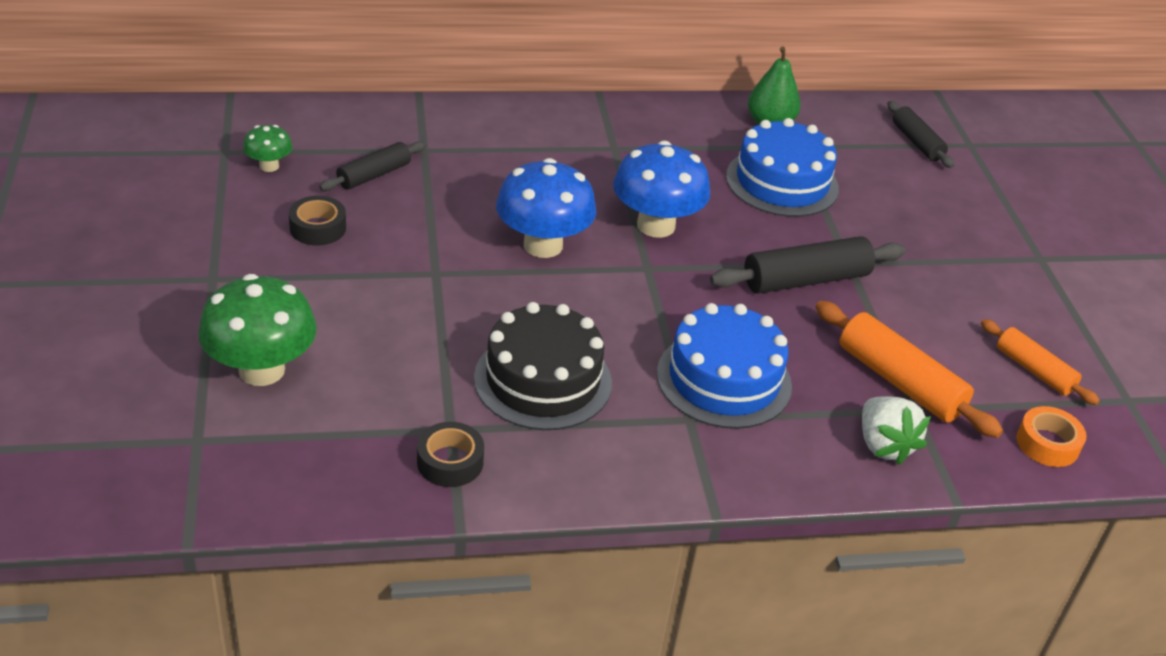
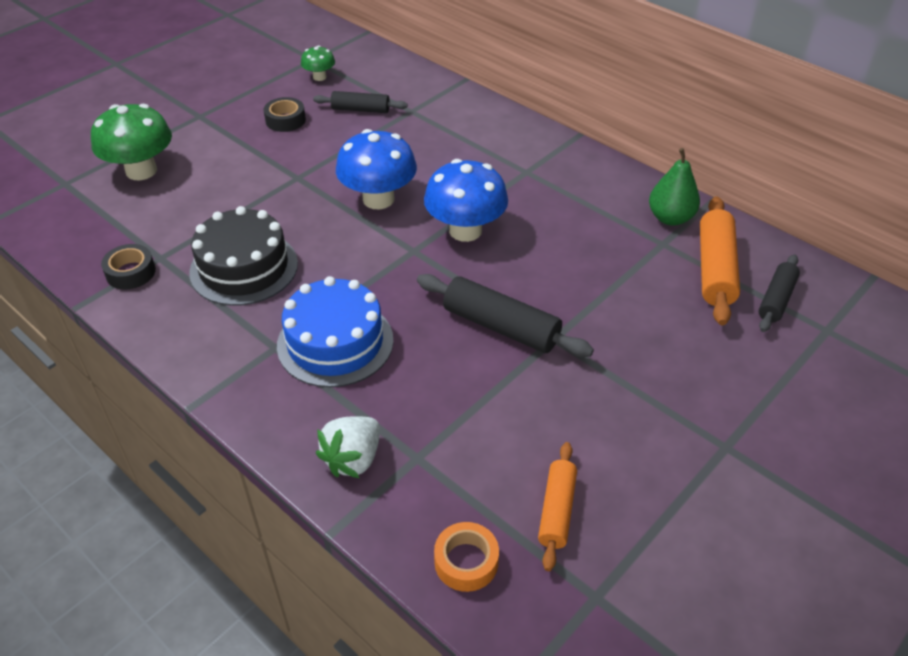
camera: 55 degrees right, 5 degrees up
(782, 182) = (605, 259): blue cake -> none
(900, 382) = (440, 433): orange rolling pin -> orange rolling pin (715, 269)

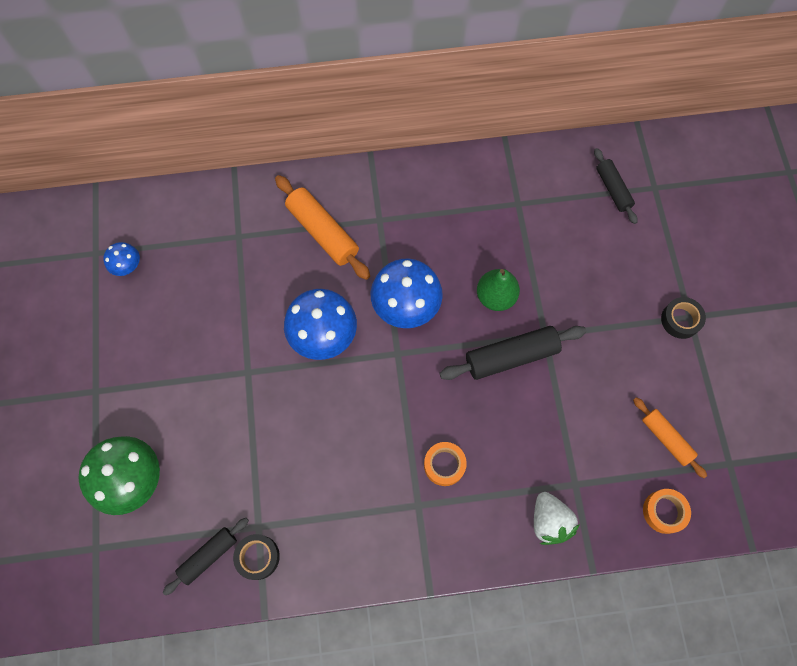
camera: 50 degrees left, 25 degrees up
(244, 267) = (320, 475): black cake -> none
(285, 120) = (164, 331): black tape -> black tape (680, 320)
(319, 77) = (127, 266): green mushroom -> blue mushroom
(335, 342) = (444, 465): blue cake -> orange tape
(360, 109) = (202, 269): black rolling pin -> black rolling pin (208, 556)
(670, 218) = (500, 178): green pear -> green pear (495, 297)
(715, 269) = (563, 197): orange rolling pin -> orange rolling pin (323, 232)

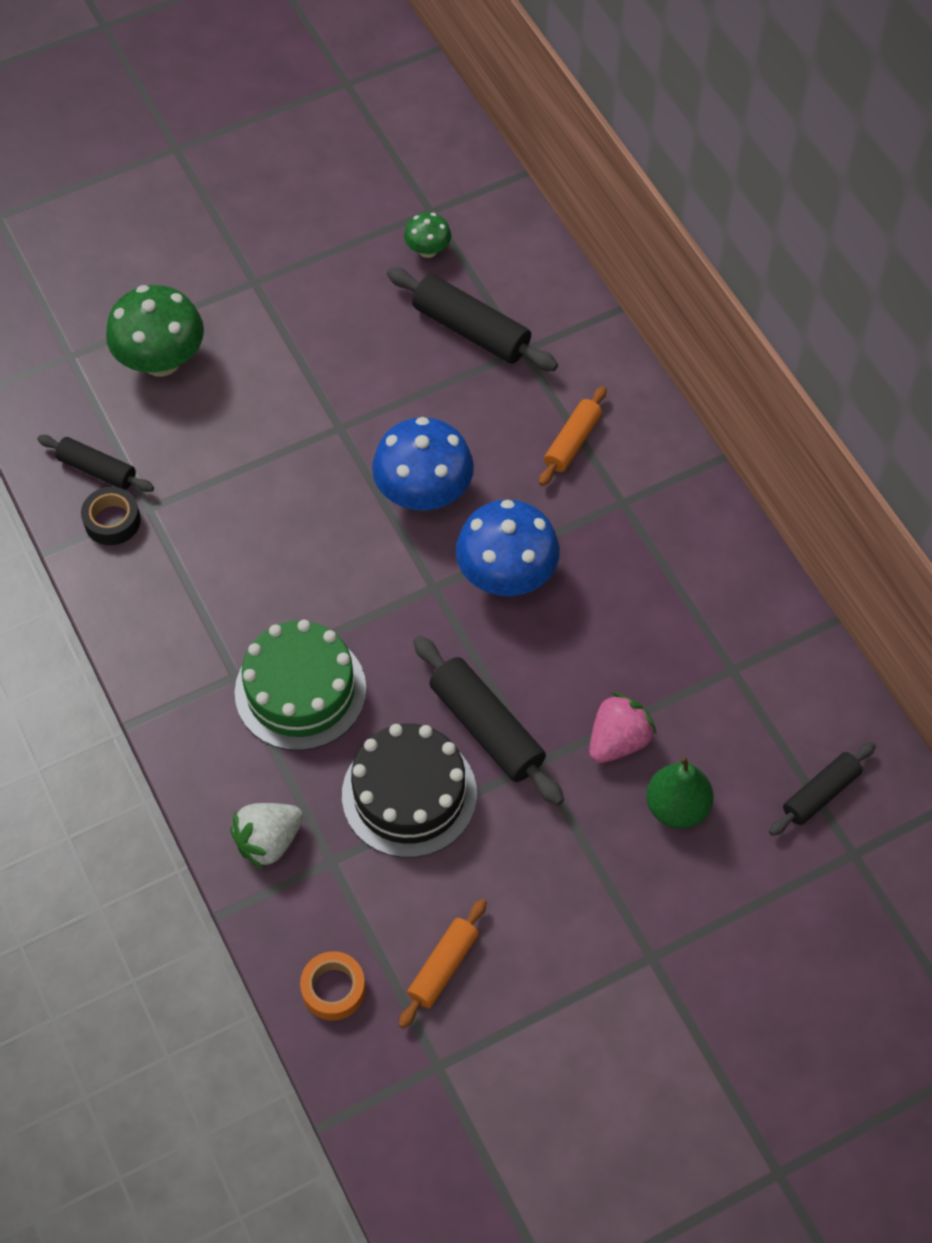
camera: 70 degrees right, 10 degrees down
(127, 266) = (428, 250): blue mushroom -> green mushroom
(207, 262) = (471, 330): none -> black rolling pin
(323, 232) = (572, 442): orange rolling pin -> orange rolling pin, size x0.63
(444, 465) = (300, 690): orange tape -> green cake
(495, 297) = (569, 682): green pear -> green pear (677, 807)
(542, 419) = (409, 794): none -> black cake
(545, 283) = (618, 741): none -> pink strawberry
(680, 320) = (640, 944): black tape -> none

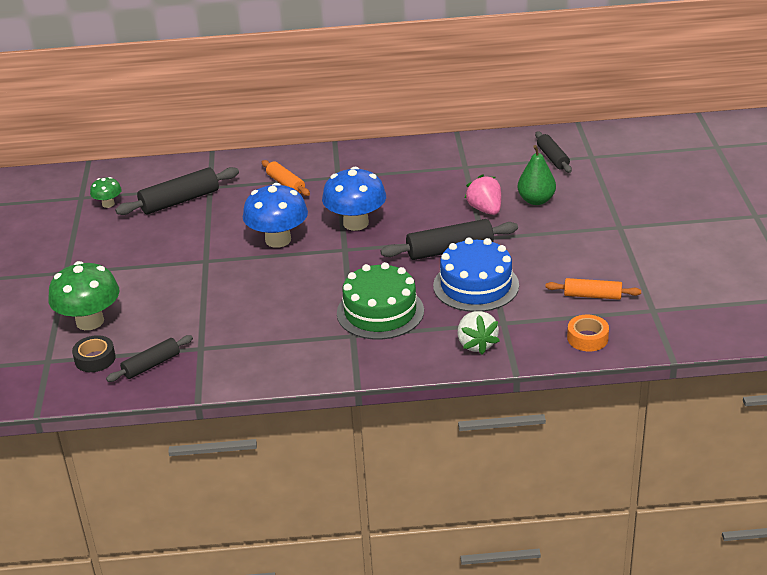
camera: 65 degrees left, 25 degrees down
(112, 521) = (197, 365): black tape -> black tape (95, 359)
(409, 794) = (476, 285): black cake -> blue cake
(443, 967) = (592, 296): orange rolling pin -> orange rolling pin turned 45 degrees counterclockwise

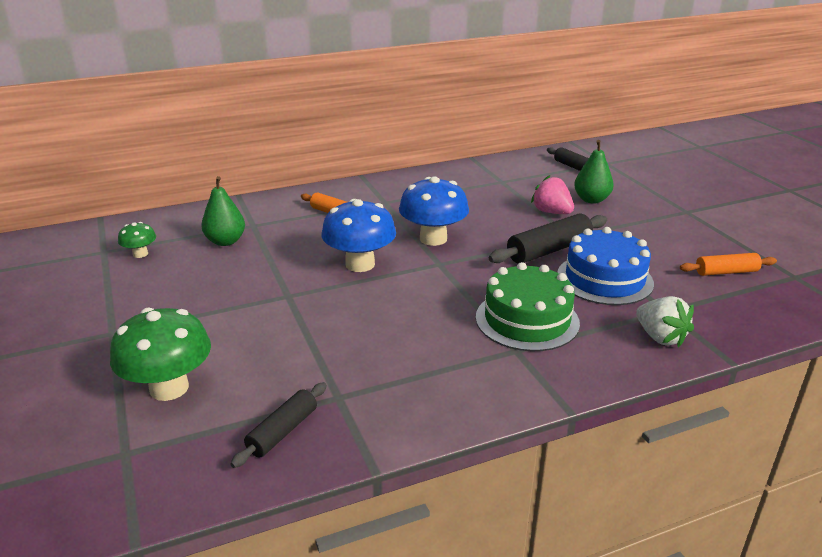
camera: 20 degrees left, 5 degrees down
(95, 359) = (197, 438): black tape -> none
(180, 201) = (225, 241): black rolling pin -> green pear
(587, 338) = (765, 313): orange tape -> none

